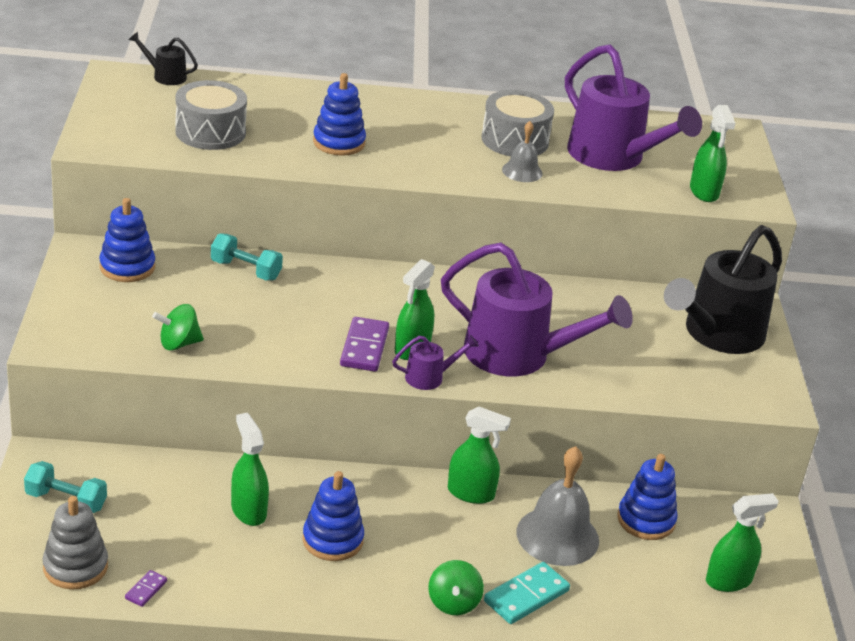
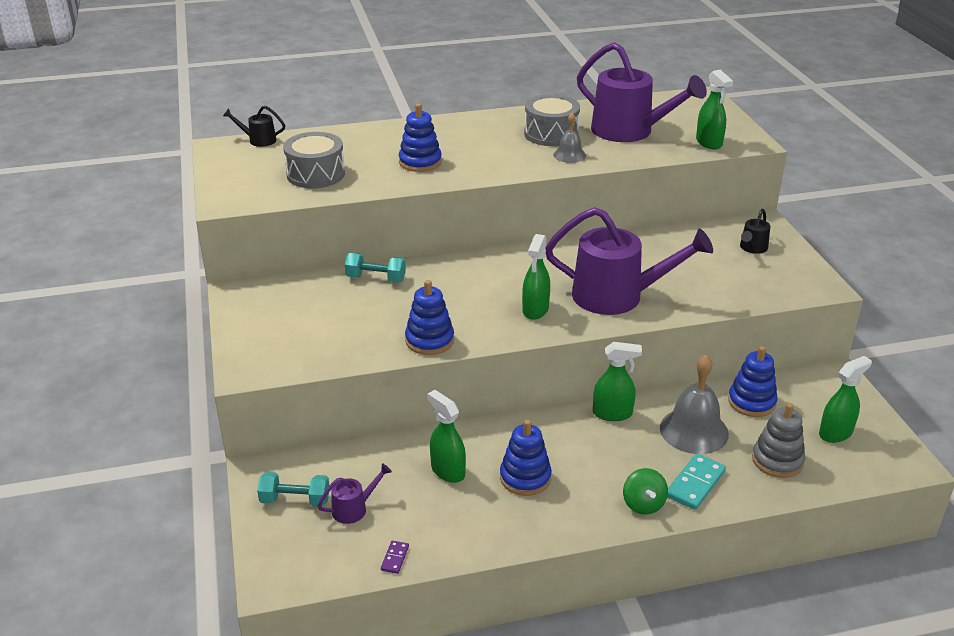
camera: 10 degrees left, 0 degrees up
(75, 567) = (327, 554): grey stacking toy -> grey stacking toy (777, 460)
(127, 267) = (280, 297): blue stacking toy -> blue stacking toy (429, 340)
(178, 344) = (350, 348): green spinning top -> none
(364, 347) = (498, 317): purple domino -> none
(430, 377) = (560, 328): purple watering can -> purple watering can (354, 508)
(717, 335) = (752, 248): black watering can -> black watering can, size x0.43

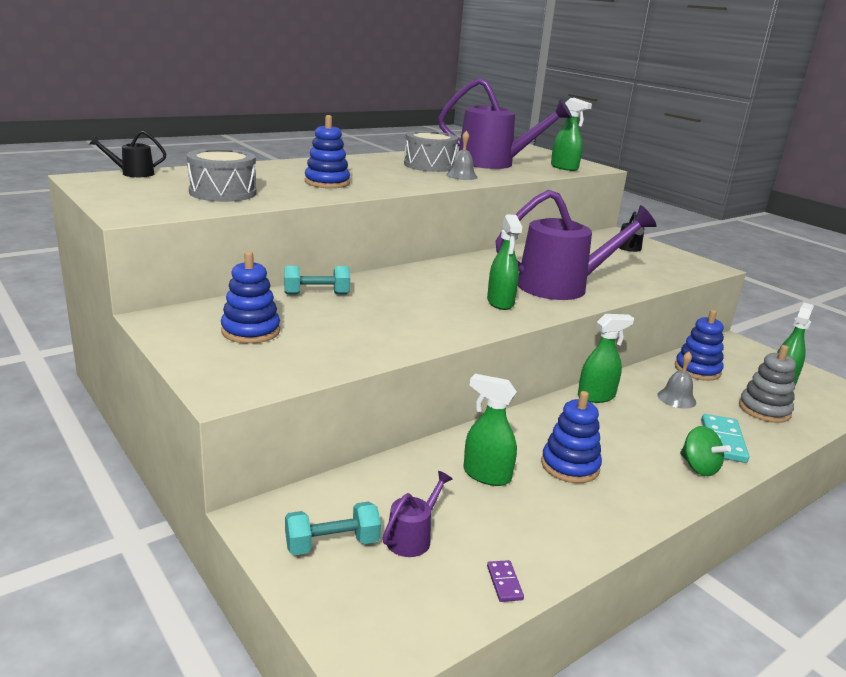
camera: 25 degrees left, 10 degrees down
(429, 340) = (421, 336): blue stacking toy -> blue stacking toy (251, 331)
(694, 430) = (676, 398): grey bell -> grey bell, size x0.55

